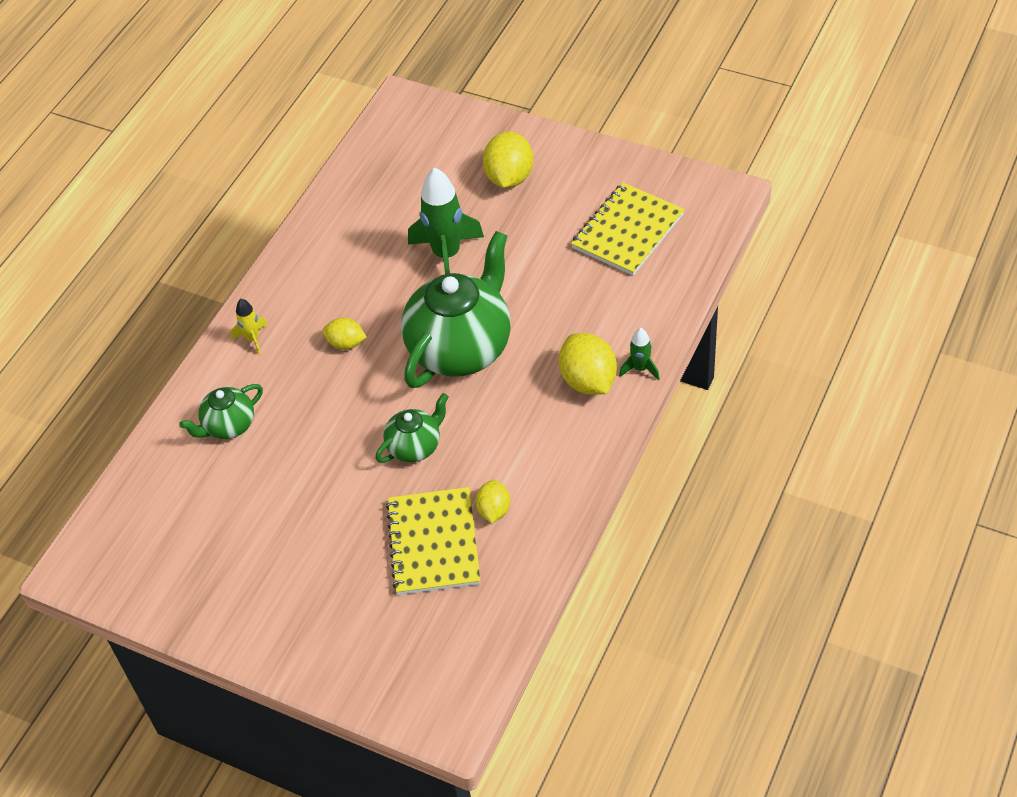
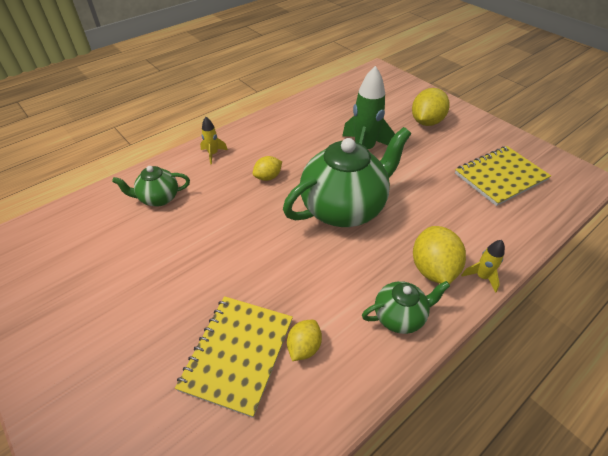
camera: 20 degrees right, 5 degrees down
(346, 343) = (268, 177): yellow lemon -> yellow lemon turned 75 degrees counterclockwise
(415, 446) = (271, 264): green teapot -> green teapot (400, 316)
(640, 369) = (481, 277): green rocket -> yellow rocket

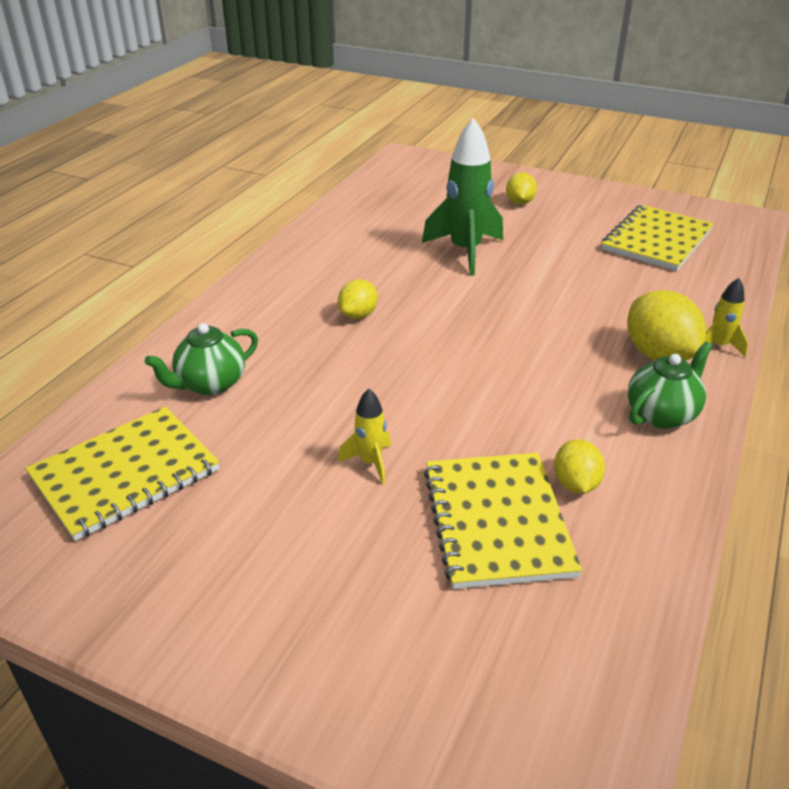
camera: 25 degrees left, 10 degrees down
(79, 241) = (125, 474): none -> yellow notebook
(213, 154) = (248, 308): yellow rocket -> yellow rocket (370, 462)
(344, 208) = (496, 322): green teapot -> none
(426, 122) = (520, 202): yellow lemon -> yellow lemon, size x0.59

